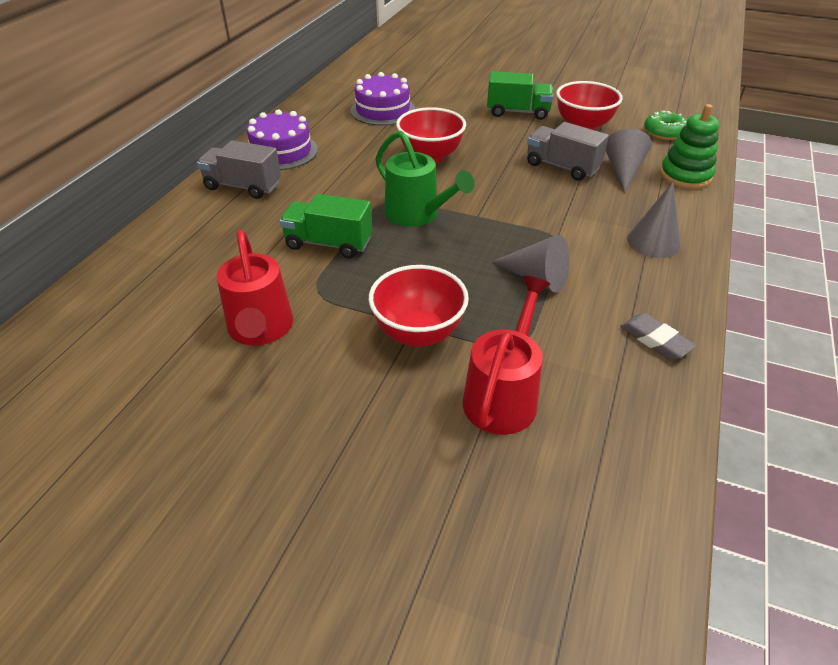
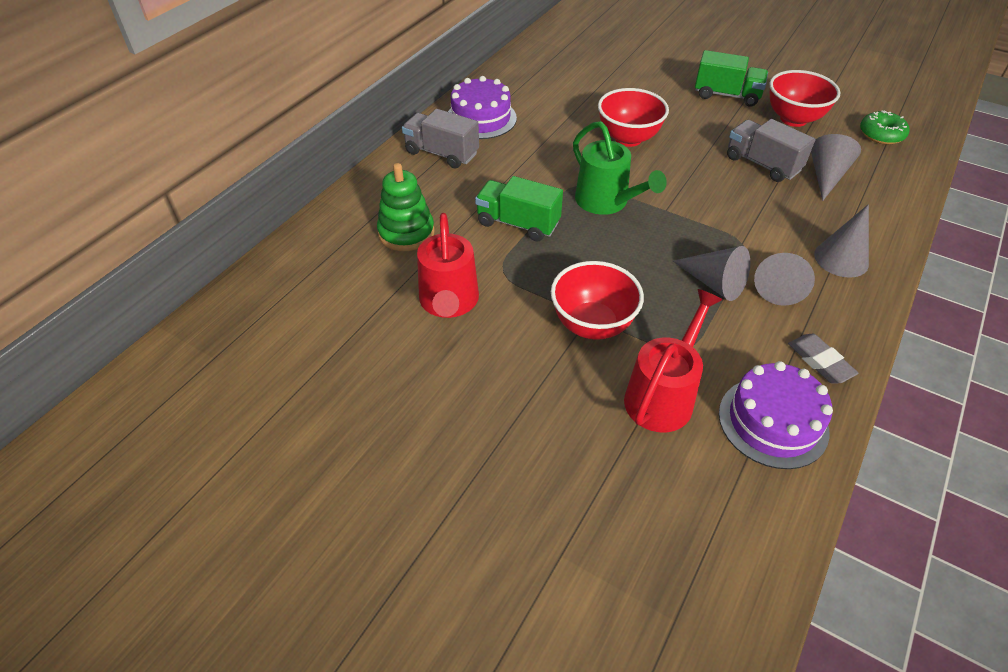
camera: 10 degrees right, 5 degrees up
(383, 110) = (586, 80): purple cake -> purple cake (773, 422)
(600, 273) = (779, 286): none -> grey cone
(685, 176) = (892, 188): green stacking toy -> green stacking toy (406, 233)

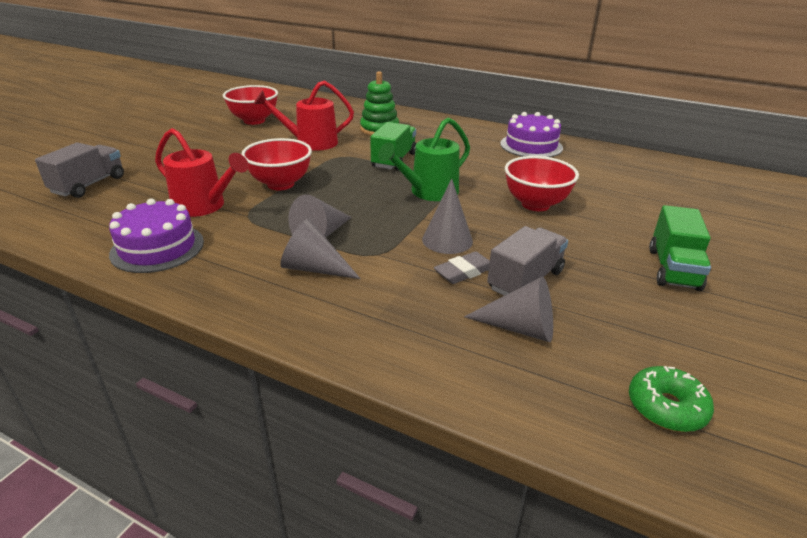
camera: 85 degrees right, 15 degrees down
(441, 153) = (474, 135): grey truck -> grey truck (89, 185)
(793, 119) = (651, 318): red bowl -> red bowl (254, 121)
(820, 362) = (210, 279): grey eraser -> grey eraser (464, 272)
(841, 259) = (354, 314): grey cone -> grey cone (447, 240)

